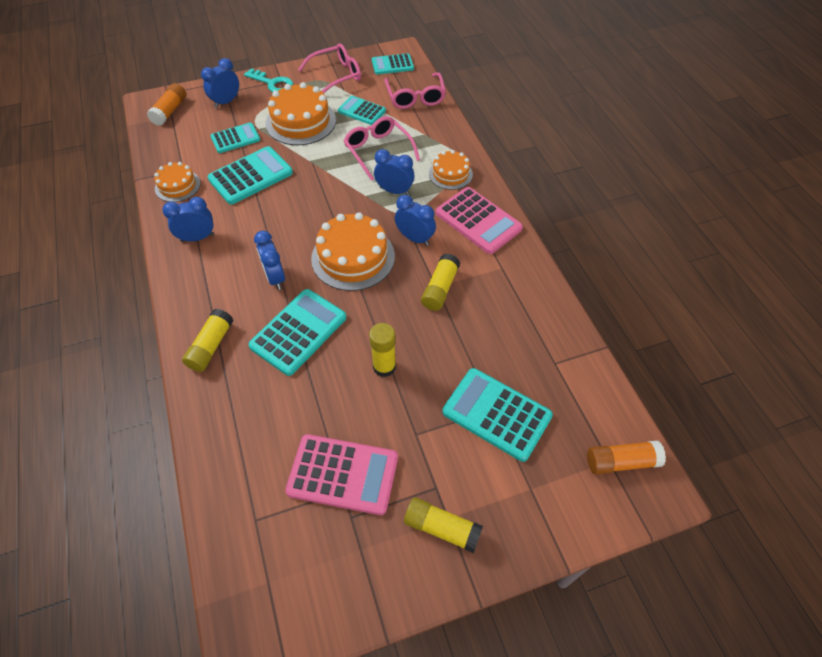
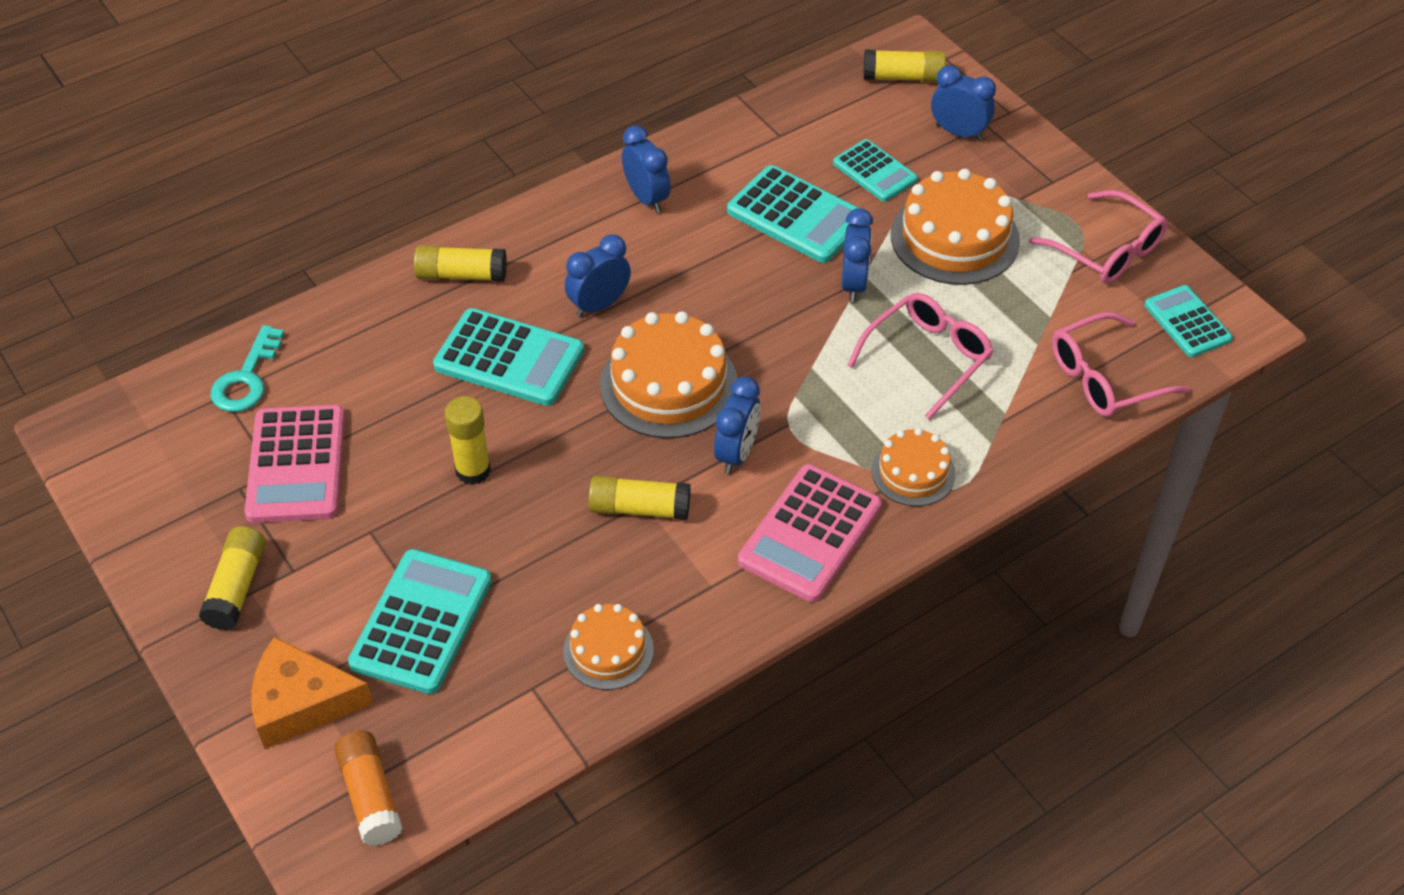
camera: 75 degrees right, 5 degrees down
(170, 111) = (903, 77): orange glue stick -> yellow glue stick
(177, 186) = (742, 142): orange cake -> orange cake (608, 650)
(273, 83) = (1038, 174): turquoise key -> turquoise key (246, 378)
(361, 111) = (1024, 310): turquoise calculator -> none
(394, 191) = (837, 403): blue clock -> blue clock (853, 284)
(546, 495) = (301, 703): none -> orange cheese

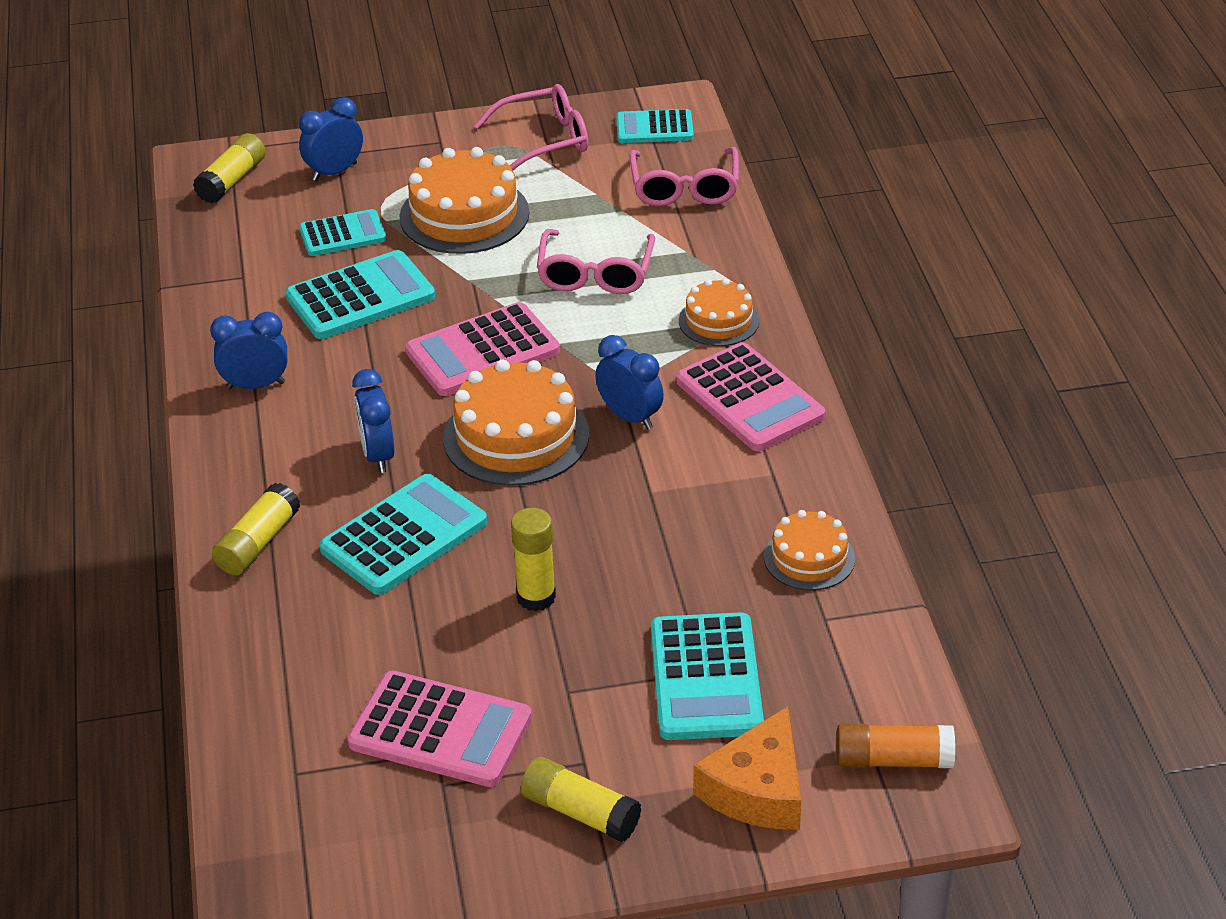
camera: 65 degrees left, 10 degrees down
(246, 378) = (284, 748): turquoise key -> none
(421, 622) = (706, 678): turquoise calculator -> turquoise calculator turned 135 degrees counterclockwise
(639, 508) = (656, 495): yellow glue stick -> none
(769, 321) = (482, 352): none -> pink calculator
(853, 284) = (475, 289): blue clock -> none
(927, 358) = (595, 274): pink glasses -> pink glasses turned 150 degrees counterclockwise

